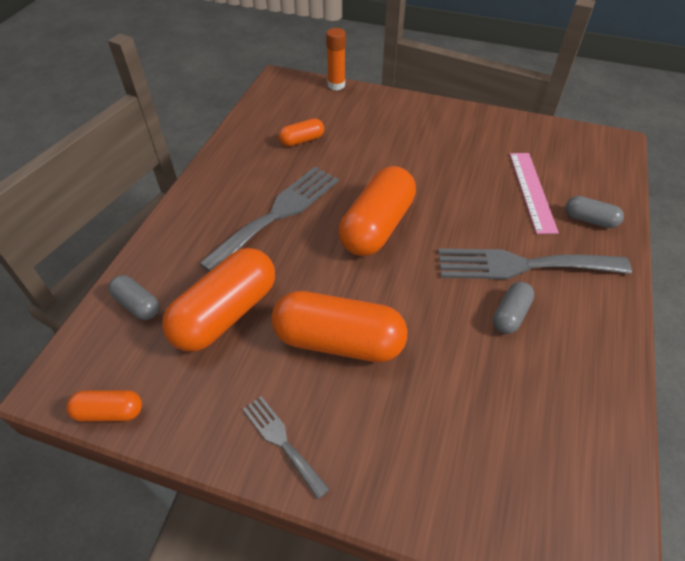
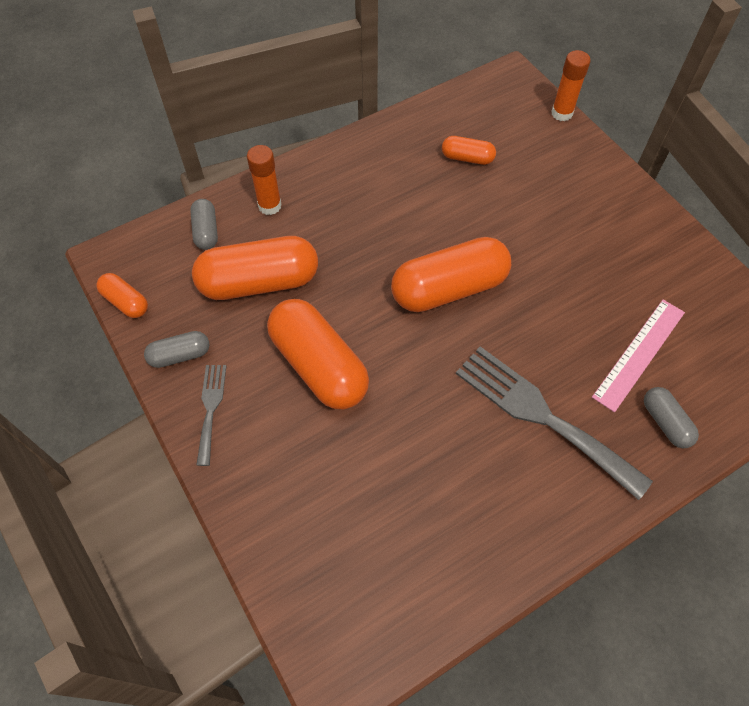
camera: 40 degrees right, 10 degrees up
(178, 253) = (269, 206): none -> orange glue stick
(278, 214) = (377, 221): grey fork -> none
(510, 314) = (480, 449): grey capsule -> grey capsule (180, 355)

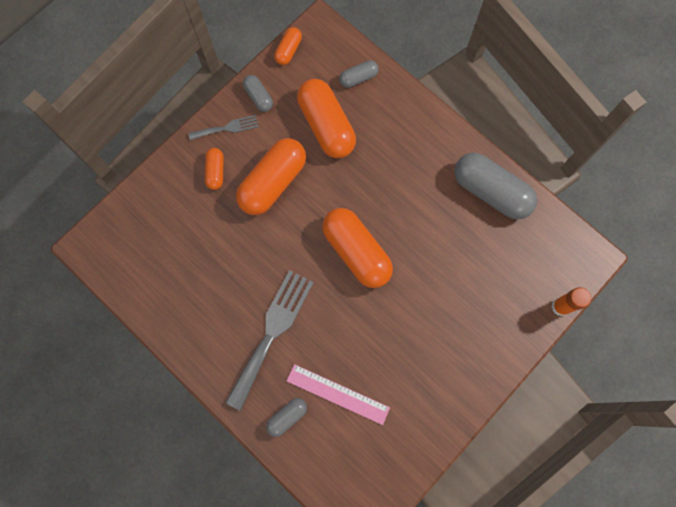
camera: 75 degrees right, 15 degrees up
(269, 206) = (393, 111): orange glue stick -> none
(409, 138) = (491, 192): none -> grey capsule
(467, 158) = (485, 240): orange capsule -> orange capsule (215, 172)

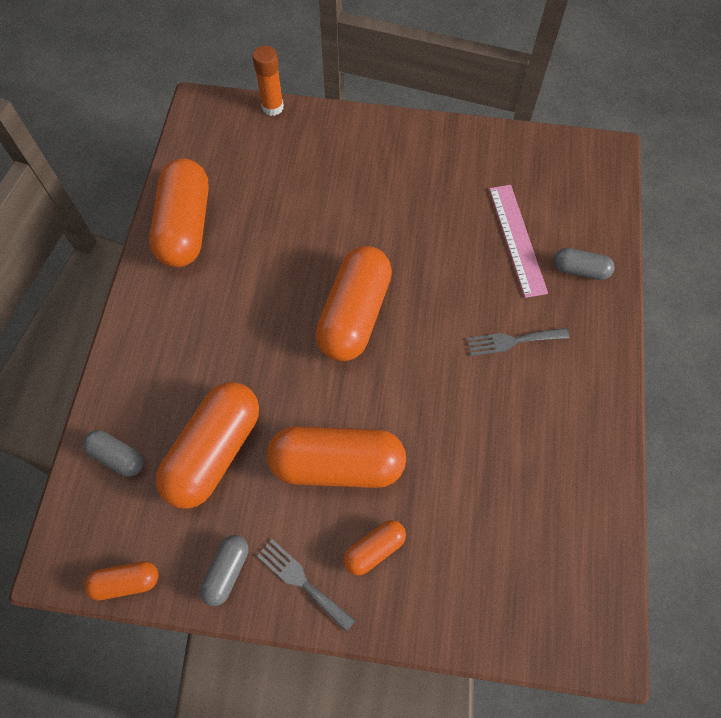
camera: 125 degrees left, 10 degrees down
(272, 333) = (512, 341): grey fork -> grey fork, size x0.51
(491, 192) = (185, 226): grey capsule -> orange capsule

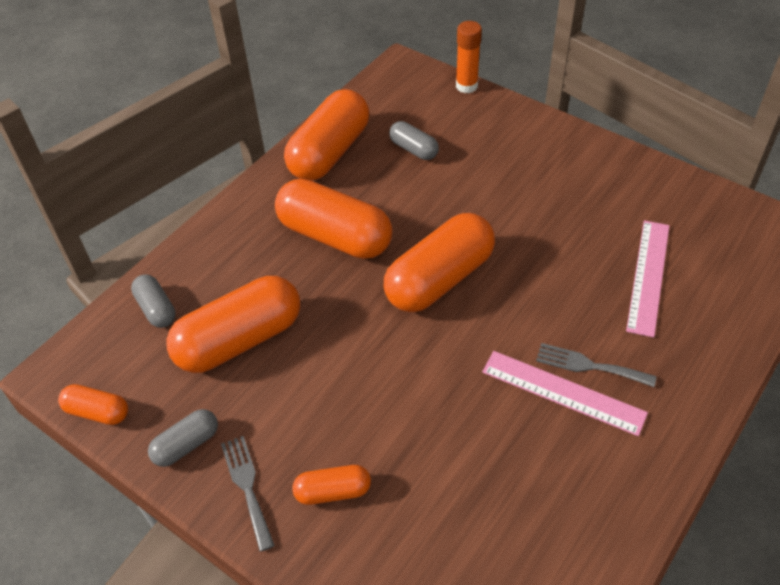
camera: 30 degrees right, 15 degrees down
(337, 464) = (343, 400): orange capsule -> orange capsule (334, 236)
(505, 374) = (563, 392): none -> pink ruler
(580, 270) = (704, 329): grey capsule -> grey capsule (413, 149)

